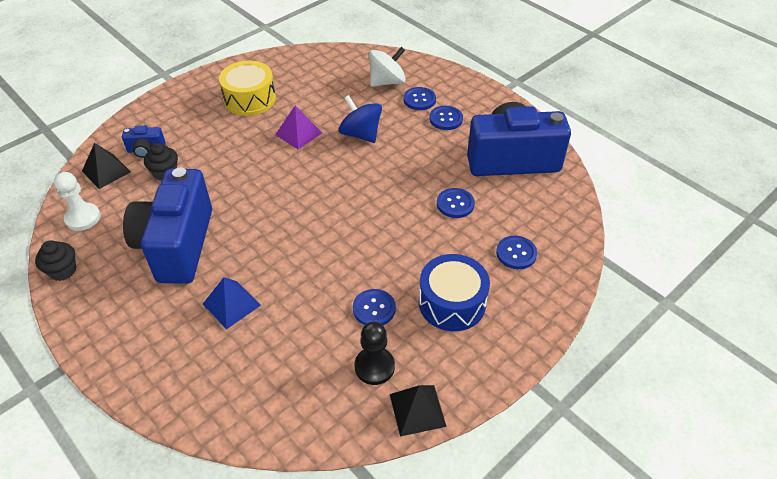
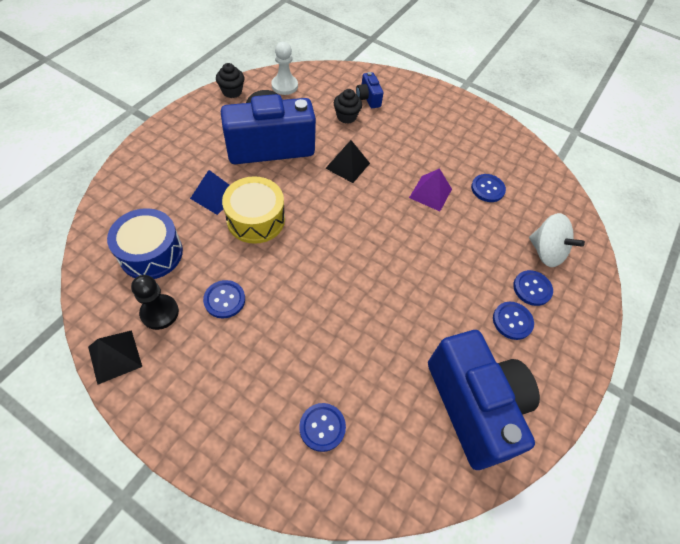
camera: 70 degrees right, 10 degrees up
(106, 171) = (336, 83): black pyramid -> black pyramid (347, 165)
(250, 99) = (461, 146): yellow drum -> yellow drum (256, 219)
(360, 134) = (451, 244): blue spinning top -> none
(452, 303) = (241, 368): blue drum -> blue drum (151, 253)
(455, 204) = (379, 351): blue button -> blue button (487, 189)

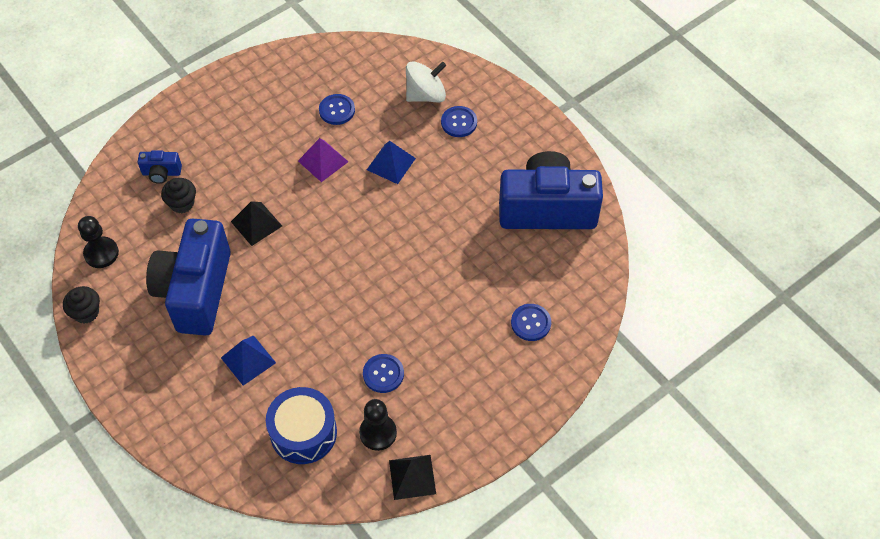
camera: 65 degrees left, 0 degrees up
(256, 219) = (296, 327): yellow drum -> none
(284, 86) = (101, 253): white pawn -> black pawn
(454, 244) = (391, 164): none -> blue pyramid
(512, 321) = (484, 151): blue button -> none

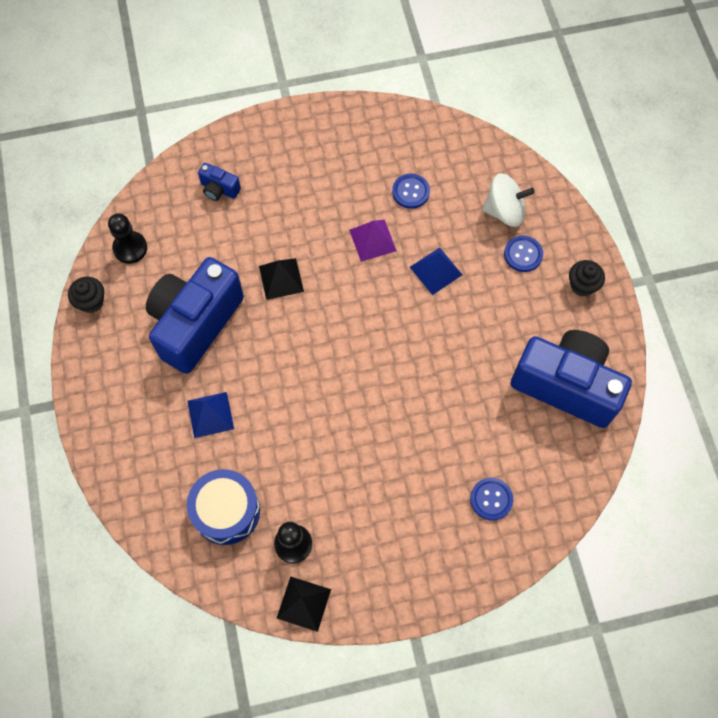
camera: 25 degrees right, 10 degrees up
(182, 203) = (223, 228): black cupcake -> black cupcake (582, 285)
(383, 374) = (326, 486): blue button -> none

